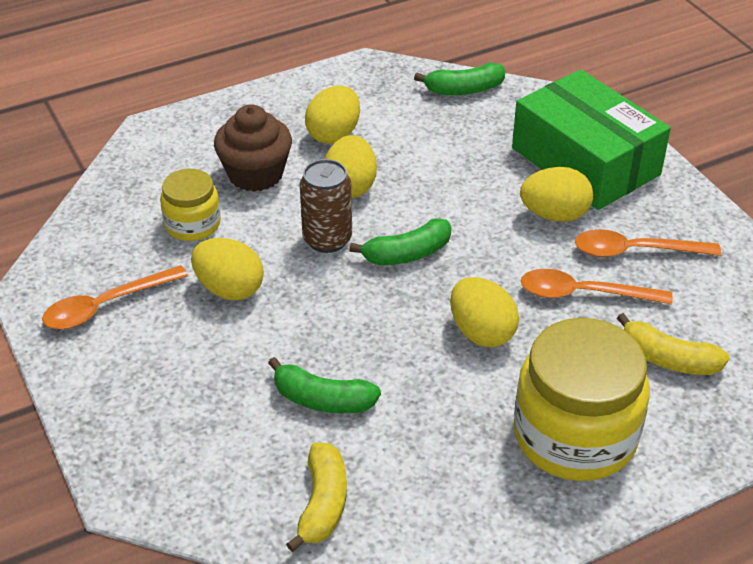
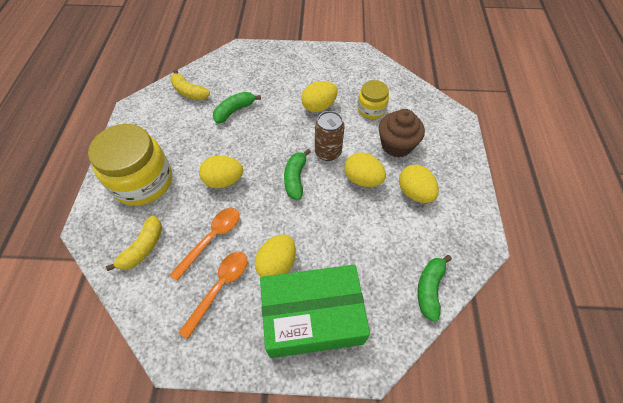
camera: 120 degrees right, 15 degrees up
(106, 306) = (336, 69): orange spoon -> none
(668, 359) = (143, 248): yellow banana -> yellow banana turned 150 degrees clockwise

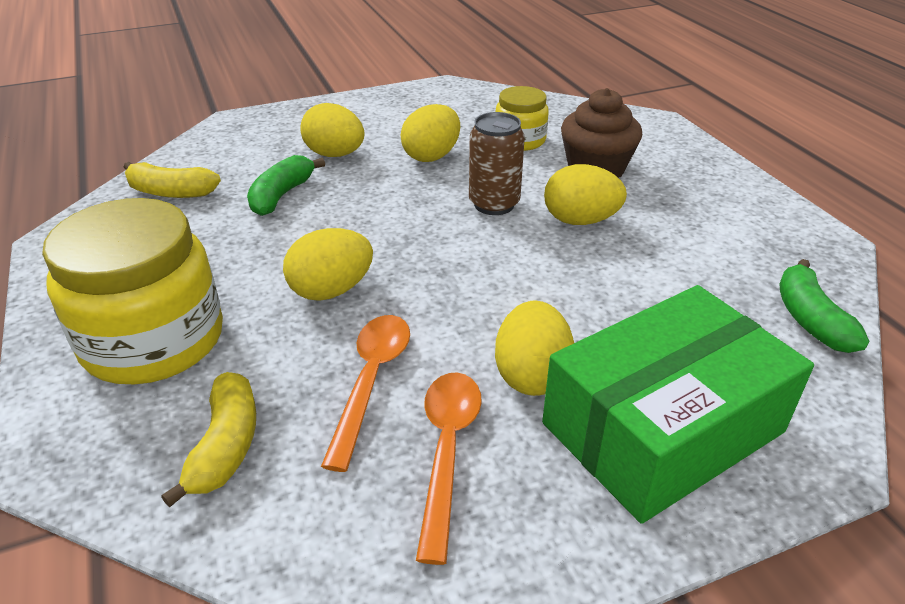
camera: 25 degrees left, 20 degrees down
(295, 178) = (466, 250): green banana -> none
(414, 193) = (674, 214): yellow egg -> yellow egg (335, 154)

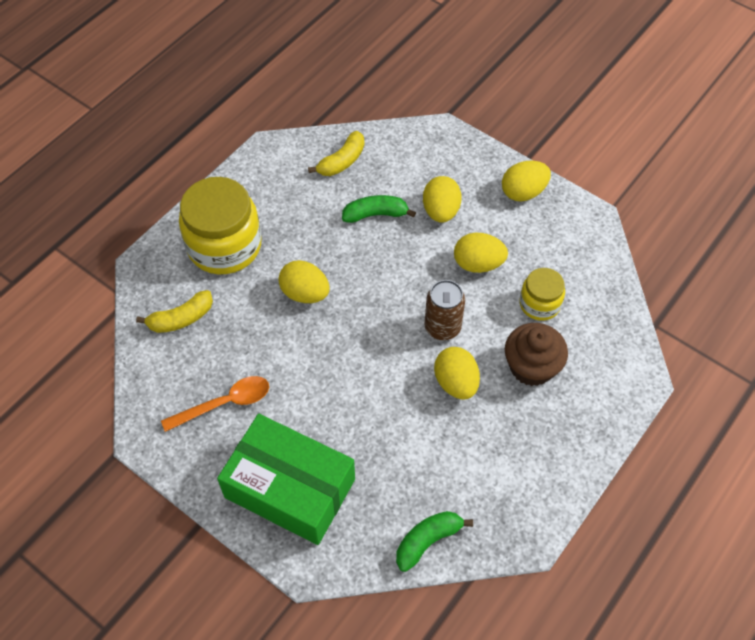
camera: 60 degrees right, 20 degrees up
(171, 192) = (342, 161): yellow banana -> yellow banana turned 120 degrees counterclockwise
(371, 381) = (250, 350): orange spoon -> none
(531, 375) = (294, 416): yellow egg -> yellow egg (523, 192)

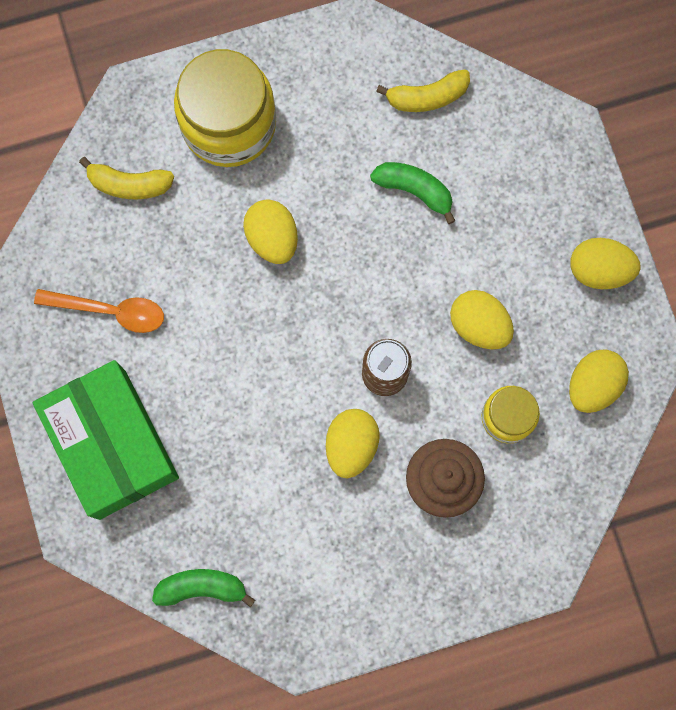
camera: 35 degrees right, 20 degrees up
(441, 211) = (488, 233): yellow egg -> yellow egg (592, 385)

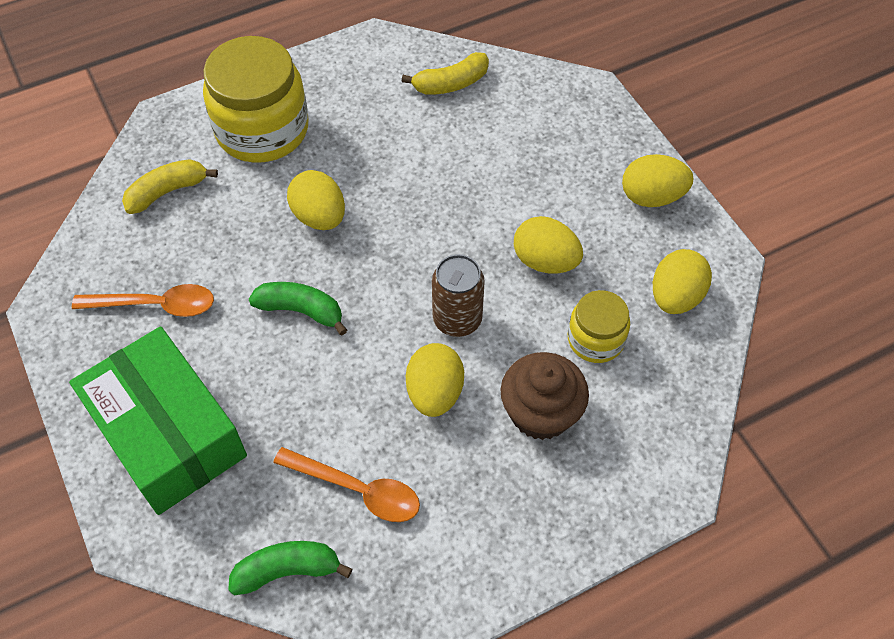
camera: 10 degrees left, 20 degrees down
(129, 184) = (167, 192): yellow banana -> yellow banana turned 150 degrees clockwise
(269, 526) = (357, 490): none -> orange spoon
(414, 190) = (454, 157): green banana -> green banana (301, 310)

